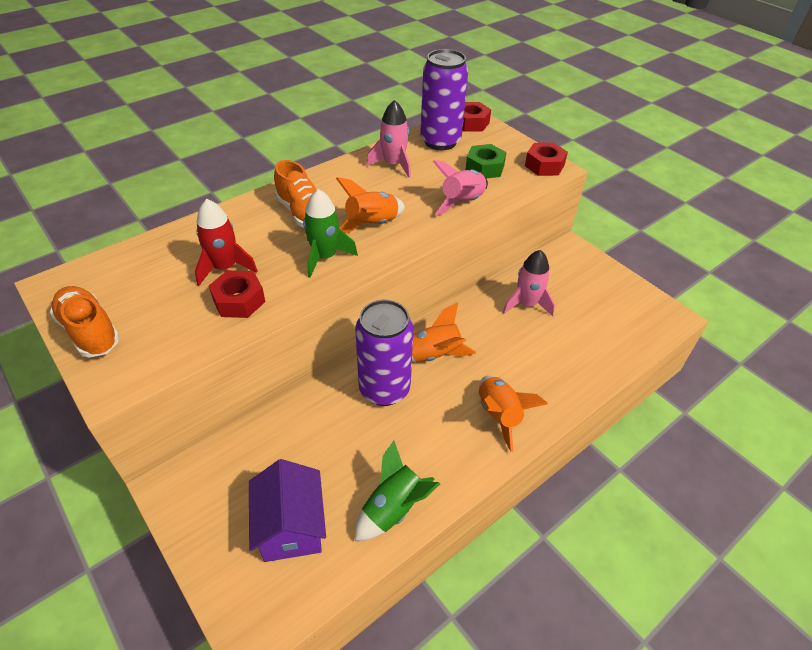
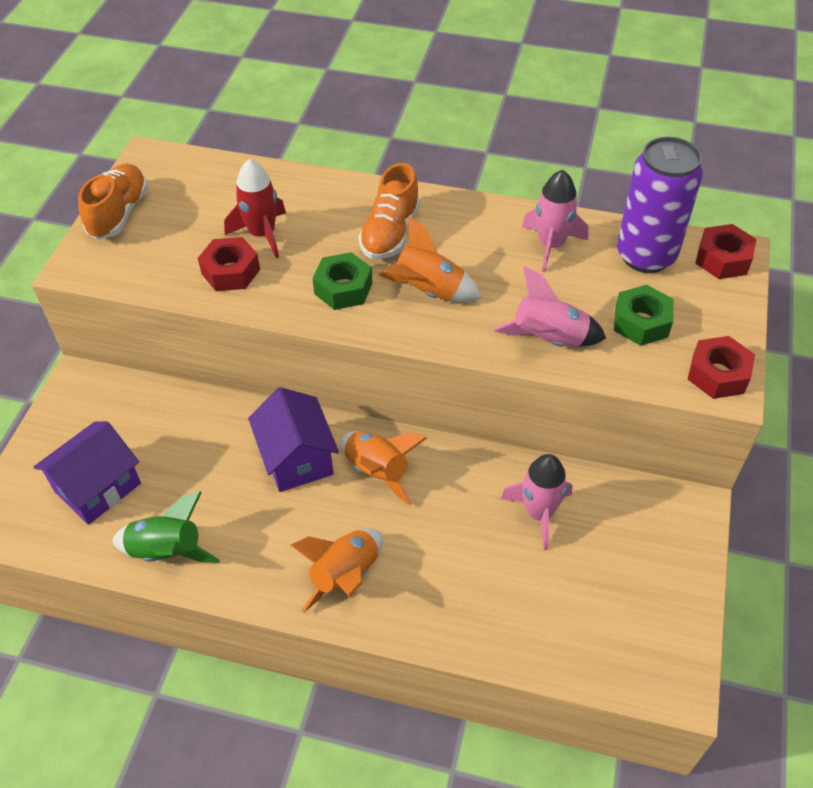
camera: 55 degrees right, 5 degrees up
(325, 257) = (343, 288): green rocket -> green nut
(384, 389) = (297, 458): purple can -> purple house

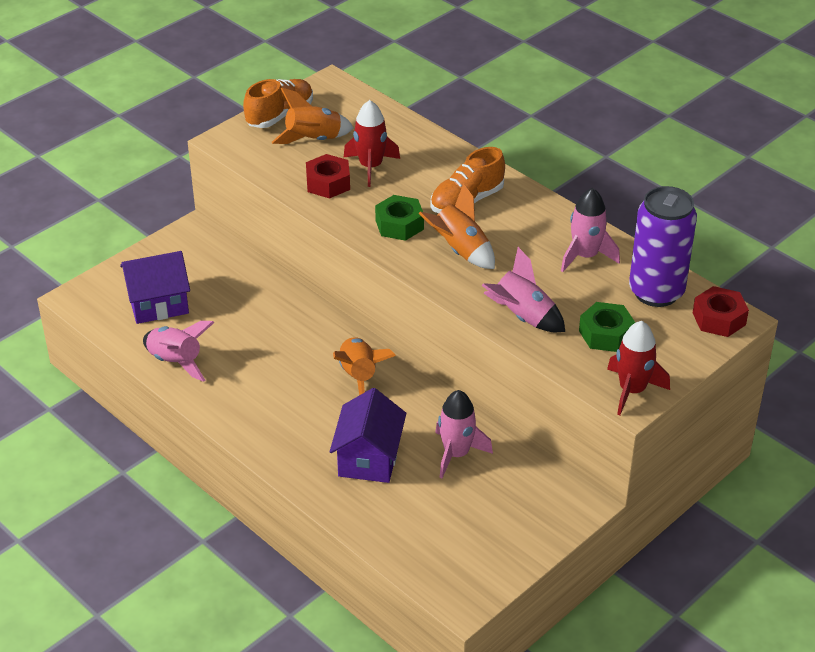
camera: 30 degrees right, 10 degrees down
(167, 551) = (176, 361): green rocket -> pink rocket
(297, 458) = (308, 344): purple house -> purple house (369, 458)
(345, 575) = (284, 429): orange rocket -> orange rocket (313, 140)
(718, 374) = (632, 390): red nut -> red rocket

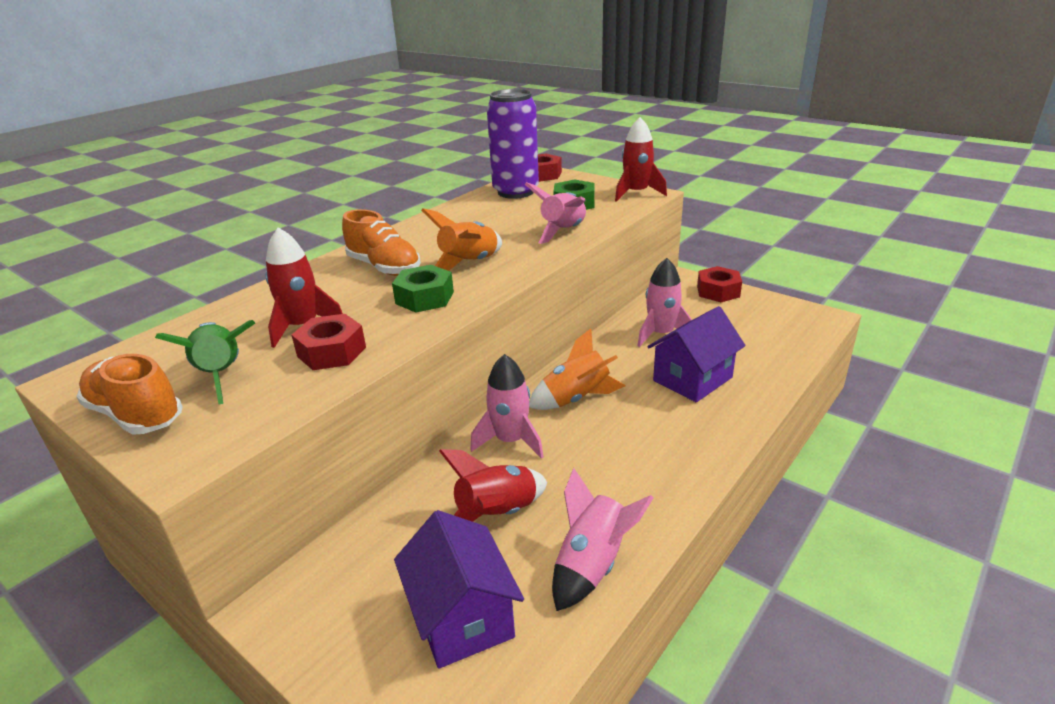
camera: 95 degrees left, 10 degrees down
(236, 322) = (497, 514): none -> red rocket
(313, 140) = (222, 375): orange rocket -> green rocket
(369, 458) = (692, 379): purple house -> purple house turned 45 degrees counterclockwise
(545, 525) = (718, 291): none -> red nut
(585, 256) = (472, 215): pink rocket -> pink rocket (510, 440)

